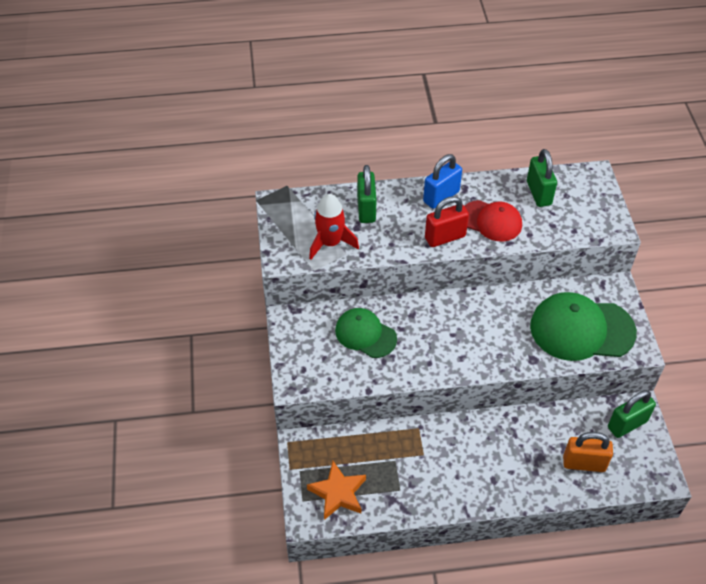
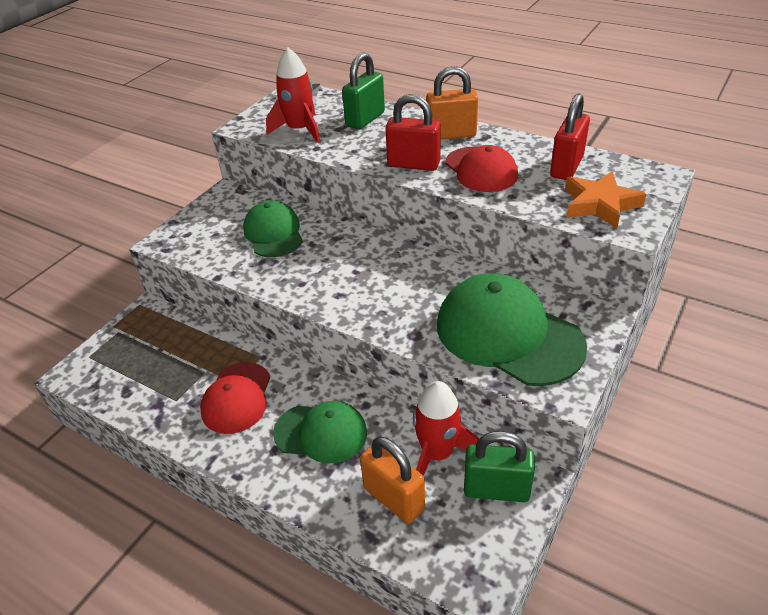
camera: 40 degrees right, 10 degrees down
(338, 493) = (123, 369): orange star -> orange star (600, 204)
(436, 463) = (237, 398): none -> red cap
(441, 196) = (451, 134): blue padlock -> orange padlock
(509, 452) = (321, 433): none -> green cap
(539, 193) = (566, 167): green padlock -> red padlock
(581, 423) = (437, 453): none -> red rocket

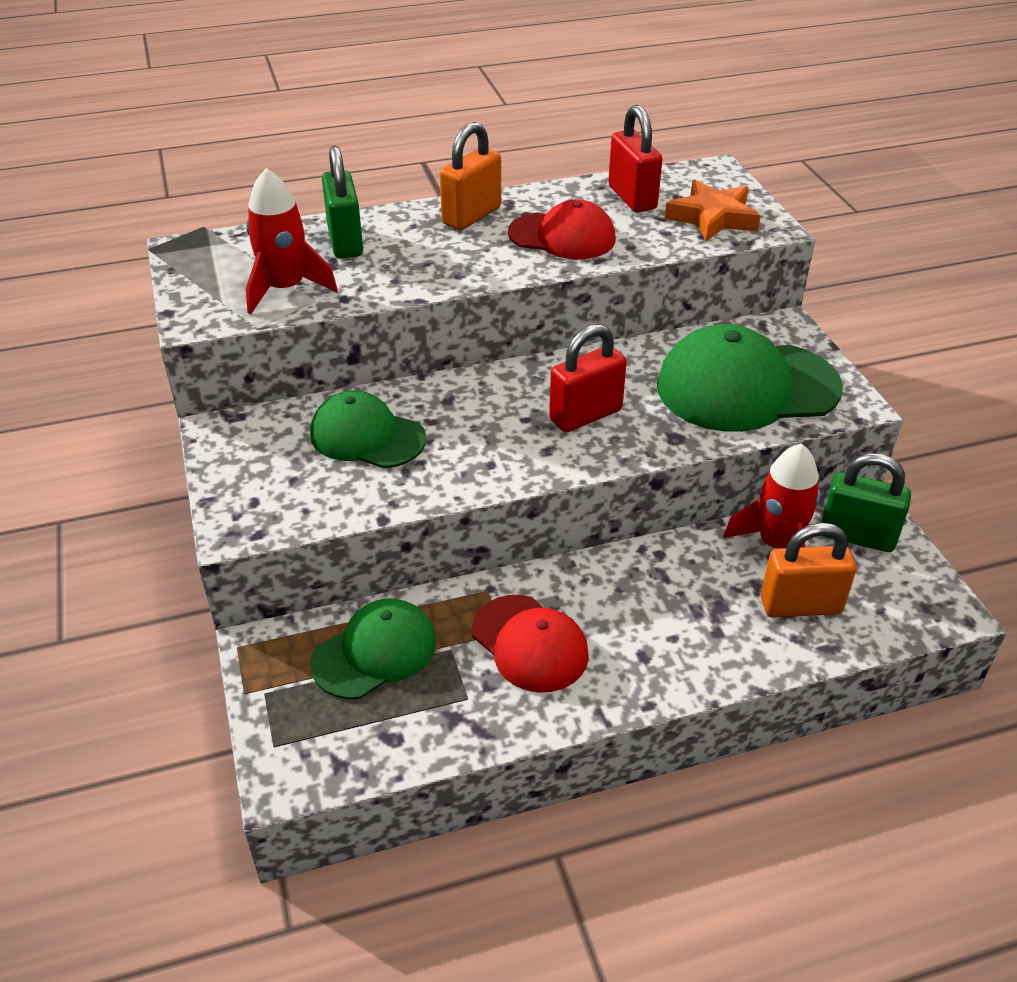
camera: 50 degrees left, 0 degrees up
(321, 433) = (661, 607): green cap -> green cap (375, 652)
(413, 164) = (487, 263): red padlock -> red padlock (585, 415)
(496, 490) = (857, 536): green padlock -> green padlock turned 60 degrees clockwise

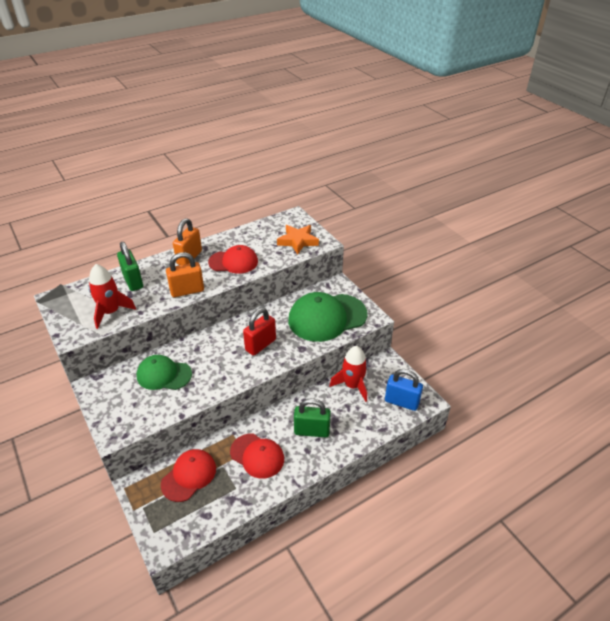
camera: 15 degrees left, 0 degrees up
(375, 652) = (189, 476): green cap -> red cap
(632, 198) = (260, 236): red padlock -> none
(800, 606) = (367, 412): orange padlock -> orange padlock (187, 291)
(857, 536) = (384, 374): green padlock -> green padlock (312, 431)
(886, 600) = (401, 402): none -> blue padlock

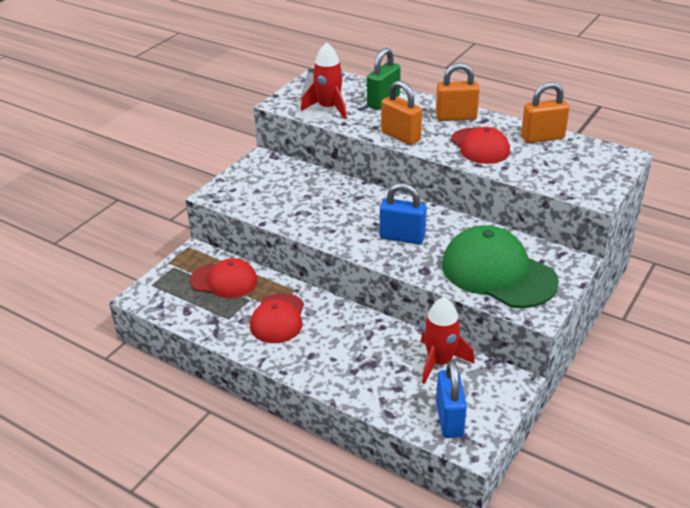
camera: 65 degrees right, 5 degrees down
(164, 375) = (305, 191): green cap -> none
(248, 234) = (542, 137): none -> orange padlock
(260, 345) = (402, 237): red padlock -> blue padlock
(298, 241) = (573, 176): orange star -> none
(312, 431) = (340, 349): green padlock -> none

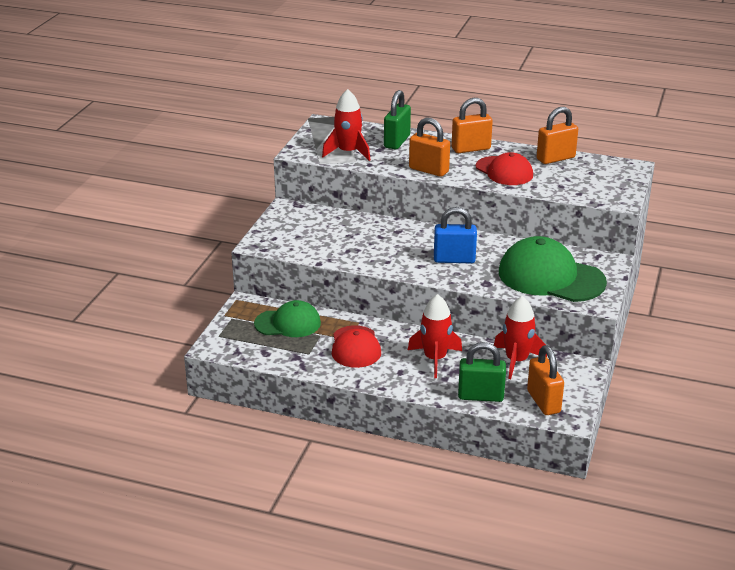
camera: 15 degrees left, 5 degrees down
(224, 281) = (288, 323): red cap -> green cap
(353, 345) = (434, 359): none -> red rocket
(383, 400) = (480, 396): none -> green padlock
(449, 419) = (543, 402): blue padlock -> orange padlock

